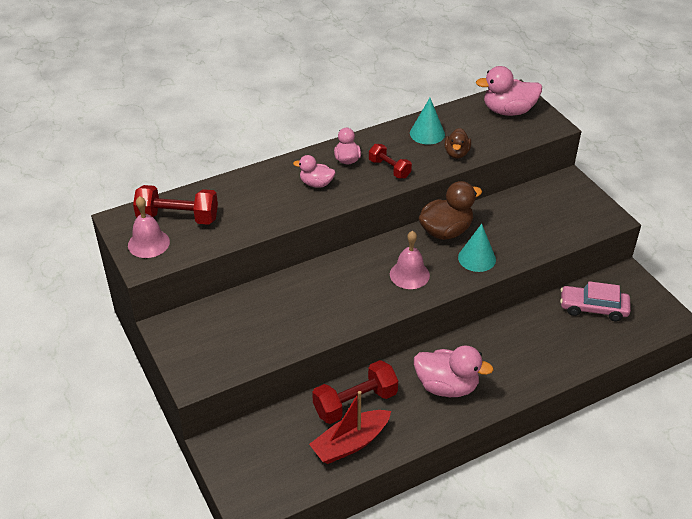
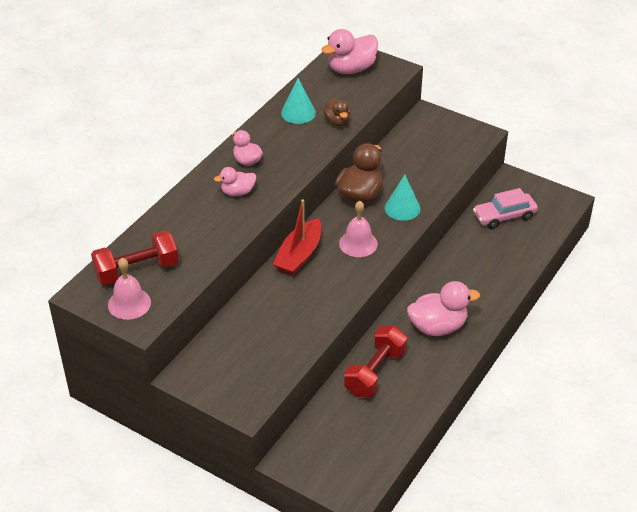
camera: 30 degrees left, 0 degrees up
(350, 443) = (396, 406): red boat -> red boat (299, 255)
(389, 169) = (291, 156): red dumbbell -> none

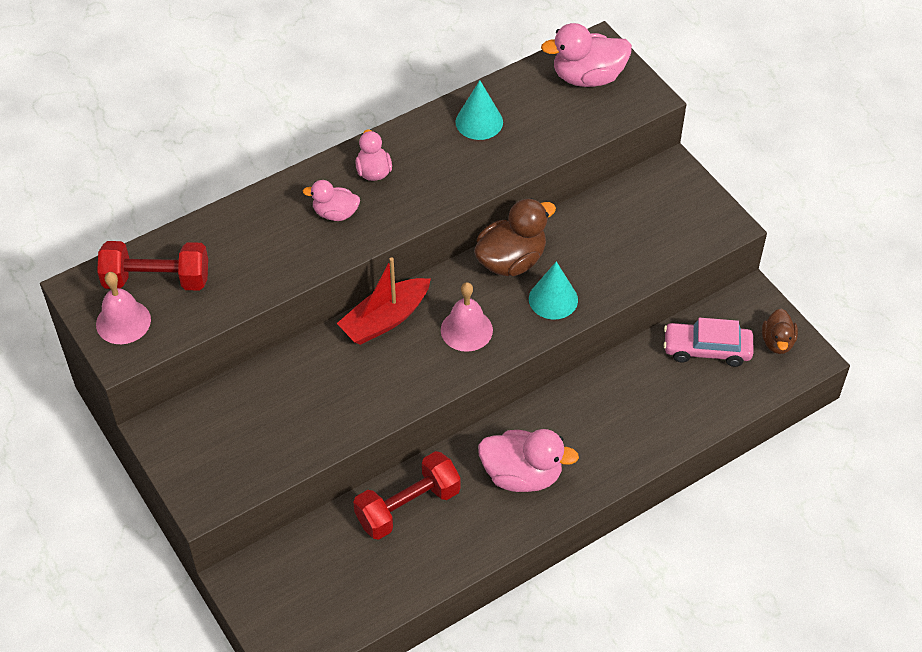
camera: 25 degrees right, 10 degrees up
(337, 121) = (520, 152): brown duck -> brown duck (777, 342)

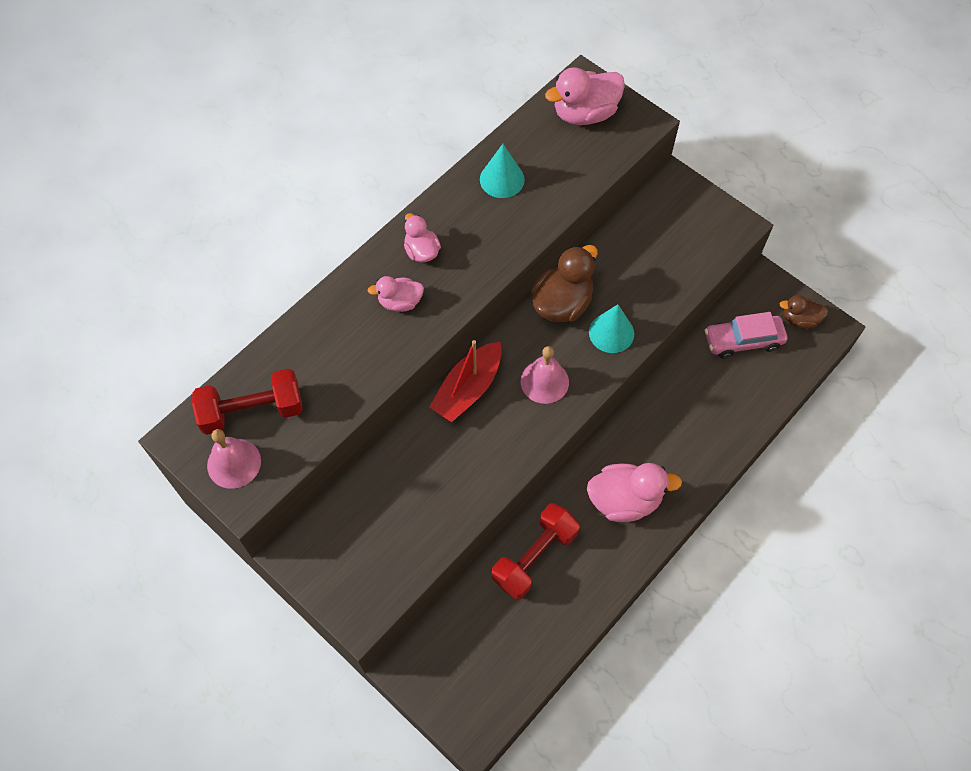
camera: 15 degrees left, 10 degrees up
(777, 342) = (799, 319): brown duck -> brown duck turned 105 degrees clockwise

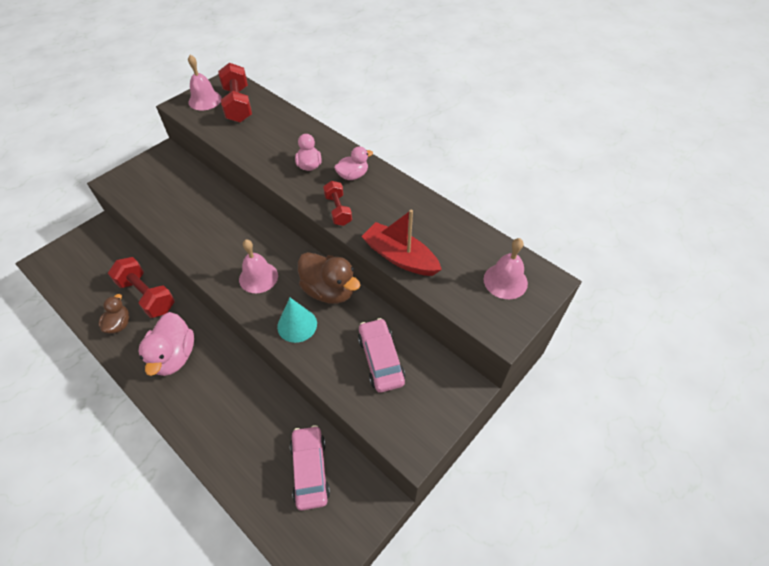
camera: 90 degrees right, 10 degrees down
(468, 389) = (260, 231): red boat -> red boat (400, 257)
(484, 265) = (338, 210): none -> red dumbbell
(502, 179) = (423, 221): turquoise cone -> none
(584, 113) = (505, 281): pink duck -> pink bell
(649, 251) = (381, 359): none -> pink car
(799, 319) = (330, 535): brown duck -> brown duck (119, 324)

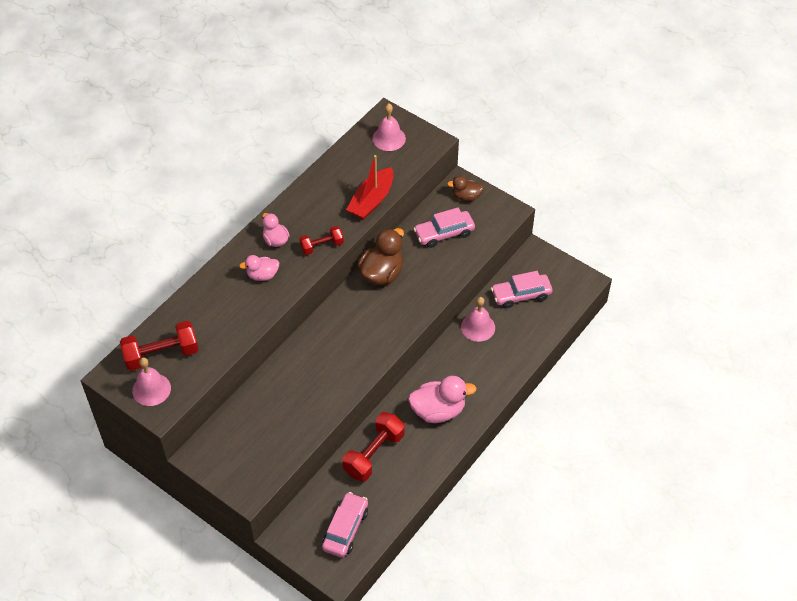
camera: 95 degrees left, 0 degrees up
(81, 270) = (345, 529): none -> pink car
(119, 324) = (409, 467): brown duck -> brown duck (466, 196)
(258, 277) = (372, 327): pink bell -> pink bell (478, 327)
(297, 325) = (419, 291): turquoise cone -> none

